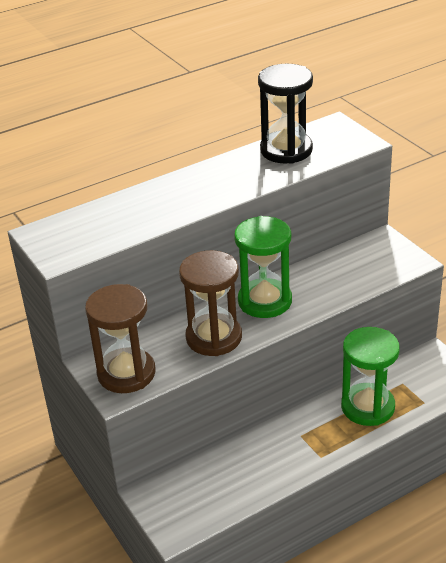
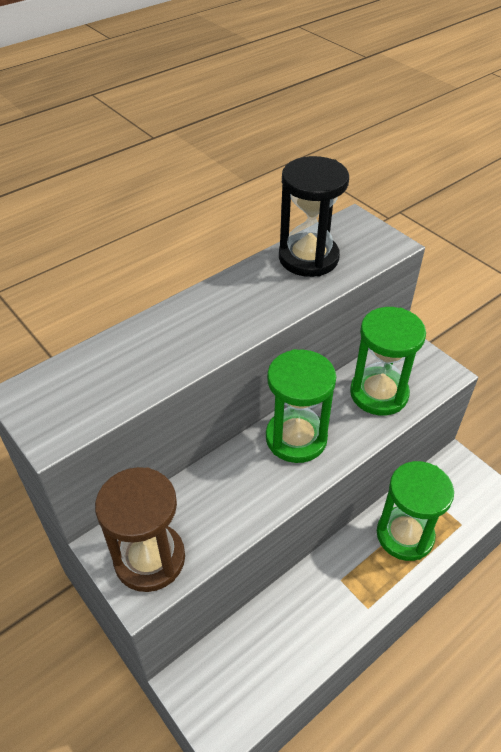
camera: 10 degrees left, 10 degrees up
(214, 337) = (246, 495): brown hourglass -> none
(347, 273) = (379, 393): none -> green hourglass

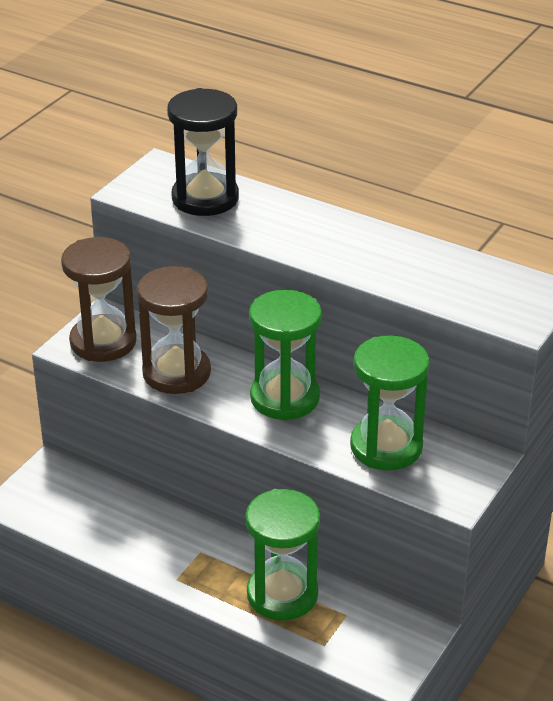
camera: 70 degrees right, 10 degrees down
(228, 508) = (176, 373): none -> brown hourglass
(308, 258) = (448, 269): black hourglass -> black hourglass (205, 198)

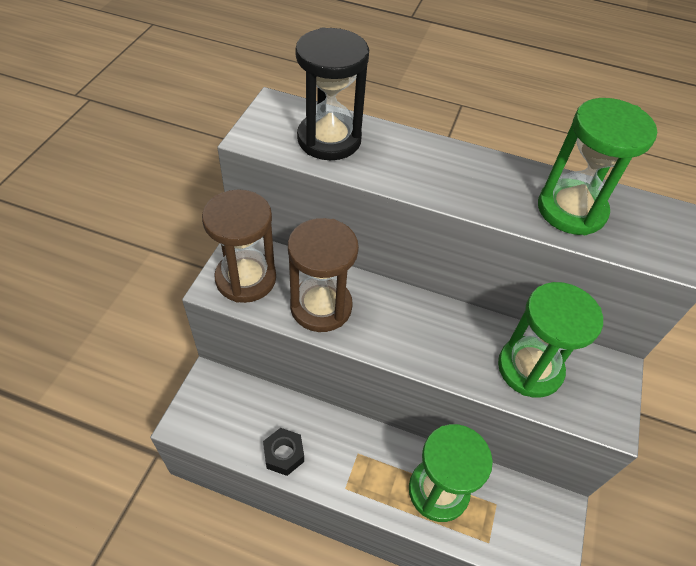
camera: 15 degrees left, 15 degrees up
(116, 542) = (284, 454): none -> black nut
(285, 398) = (424, 323): green hourglass -> green hourglass (571, 210)

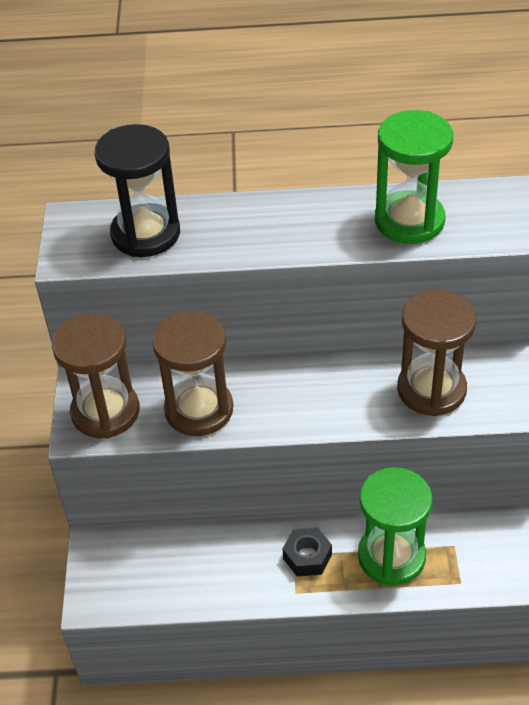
camera: 15 degrees left, 5 degrees down
(284, 454) = (216, 587): black nut -> black nut (307, 557)
(530, 368) = (431, 389): green hourglass -> brown hourglass

